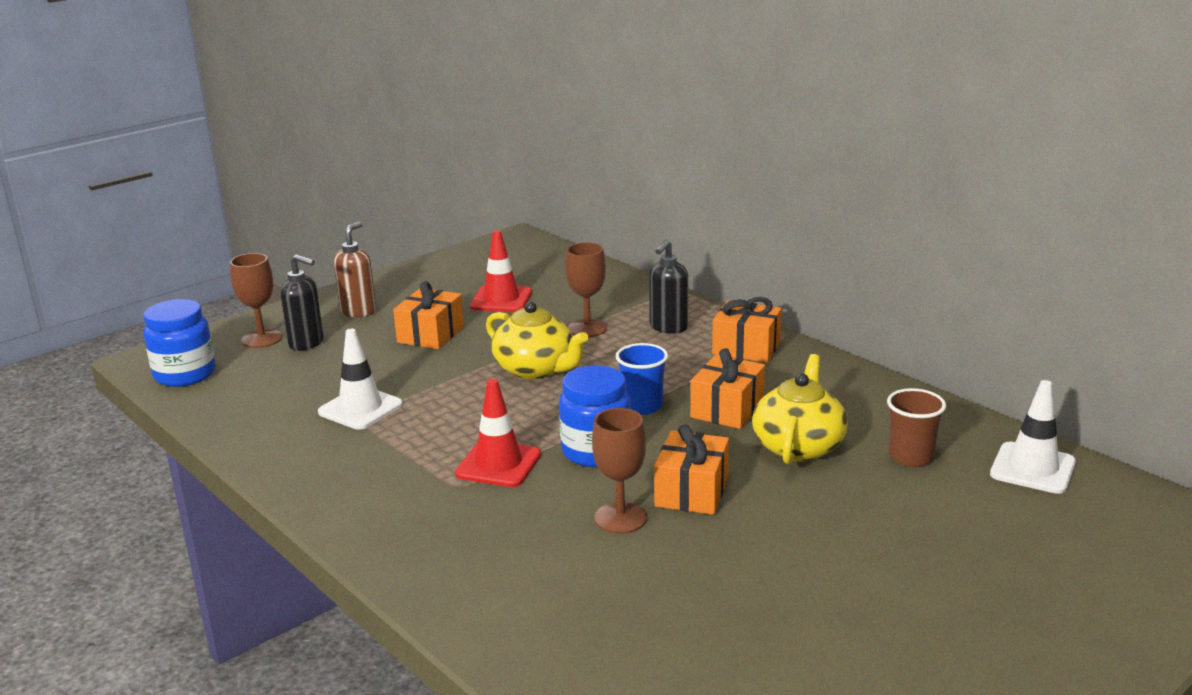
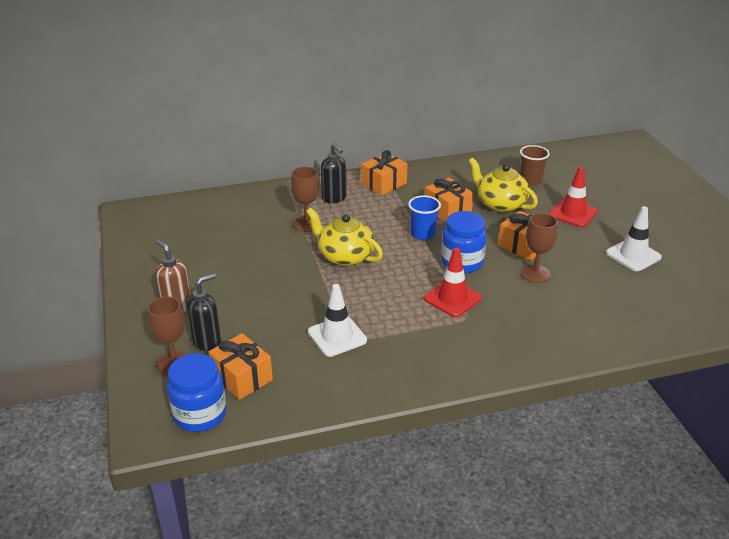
camera: 65 degrees left, 10 degrees up
(431, 334) = (252, 284): orange gift -> orange gift (242, 377)
(501, 299) = (227, 243): red traffic cone -> red traffic cone (573, 213)
(536, 369) = (345, 256): yellow teapot -> yellow teapot turned 120 degrees counterclockwise
(1032, 468) = (559, 158): white traffic cone -> white traffic cone (633, 255)

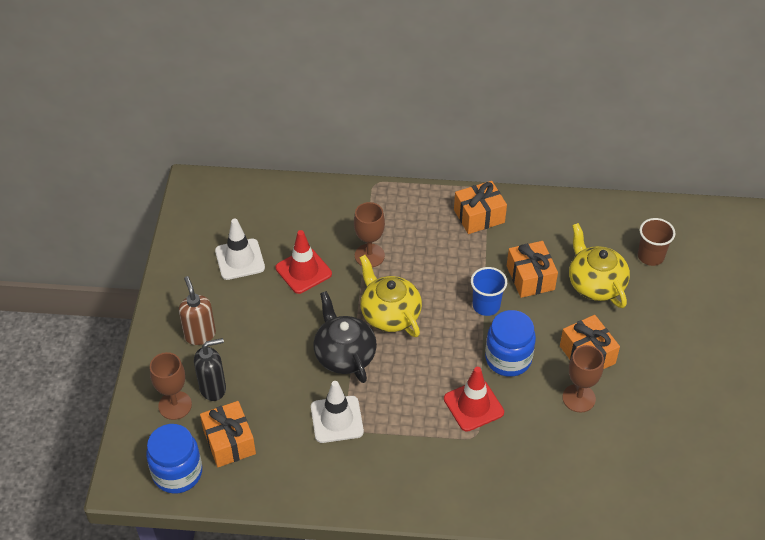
camera: 20 degrees right, 15 degrees up
(319, 291) = (344, 354): none -> black teapot
(334, 198) = (414, 224): black soap dispenser -> none
(573, 213) = (671, 322): red traffic cone -> red traffic cone (303, 271)
(633, 255) = (703, 404): white traffic cone -> white traffic cone (240, 259)

